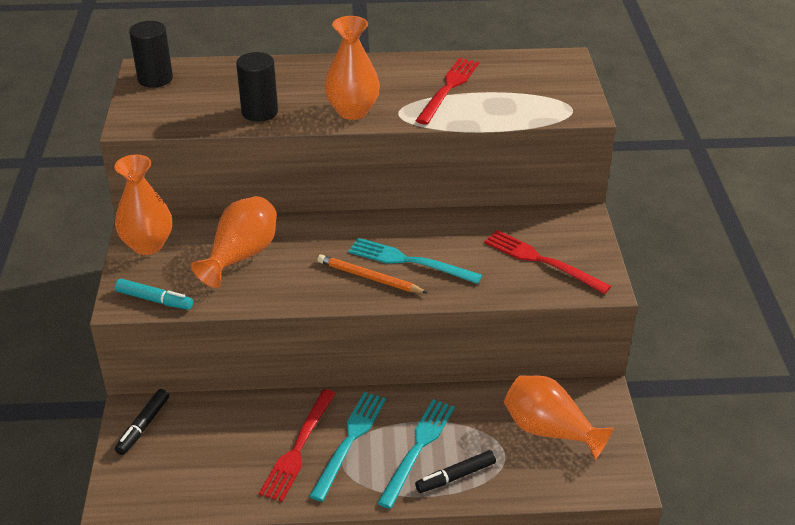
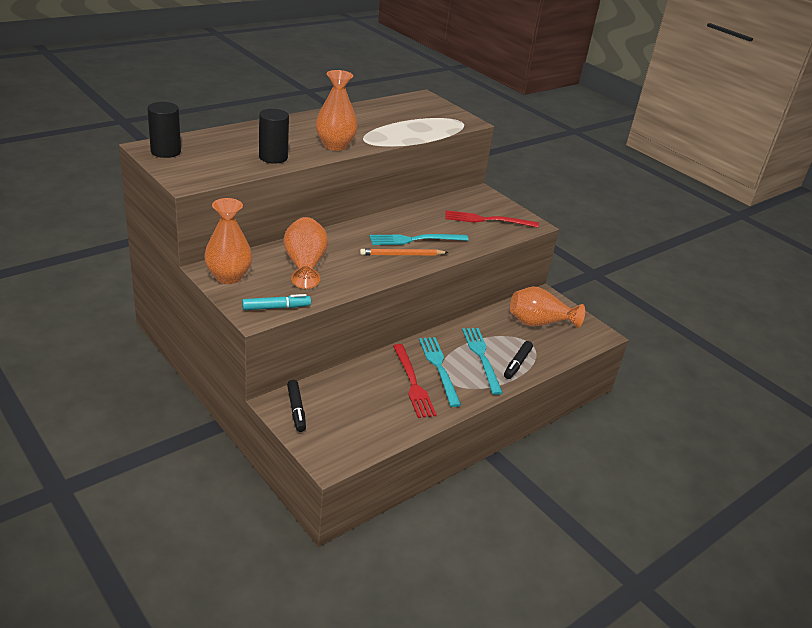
camera: 40 degrees left, 5 degrees down
(448, 89) = (377, 123): red fork -> none

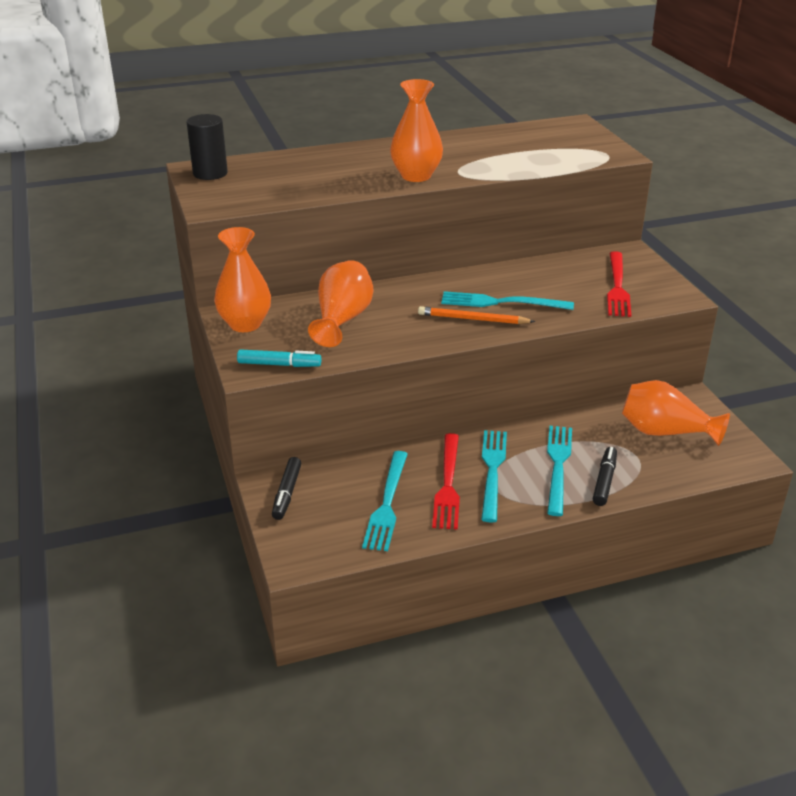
camera: 25 degrees right, 0 degrees up
(273, 157) = (329, 186): black cylinder -> none
(376, 405) = (387, 503): none -> turquoise fork
(487, 220) = (617, 286): red fork -> red fork turned 105 degrees counterclockwise
(517, 364) = (604, 481): black marker -> black marker turned 150 degrees clockwise

